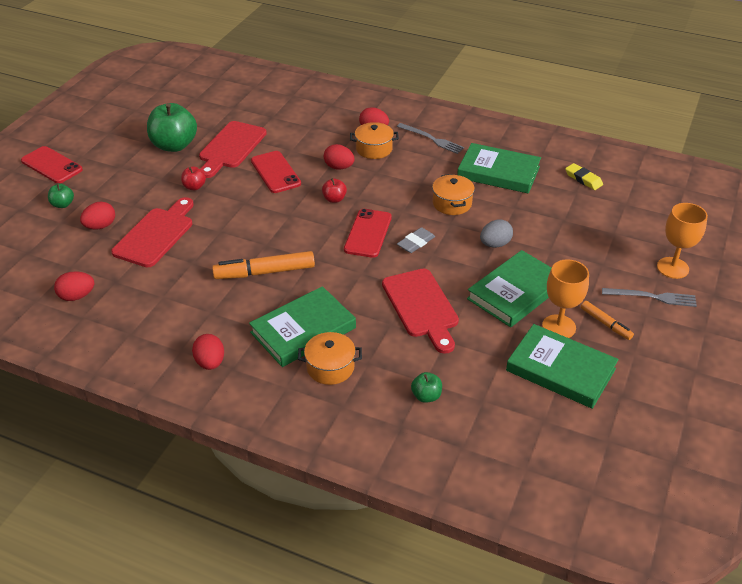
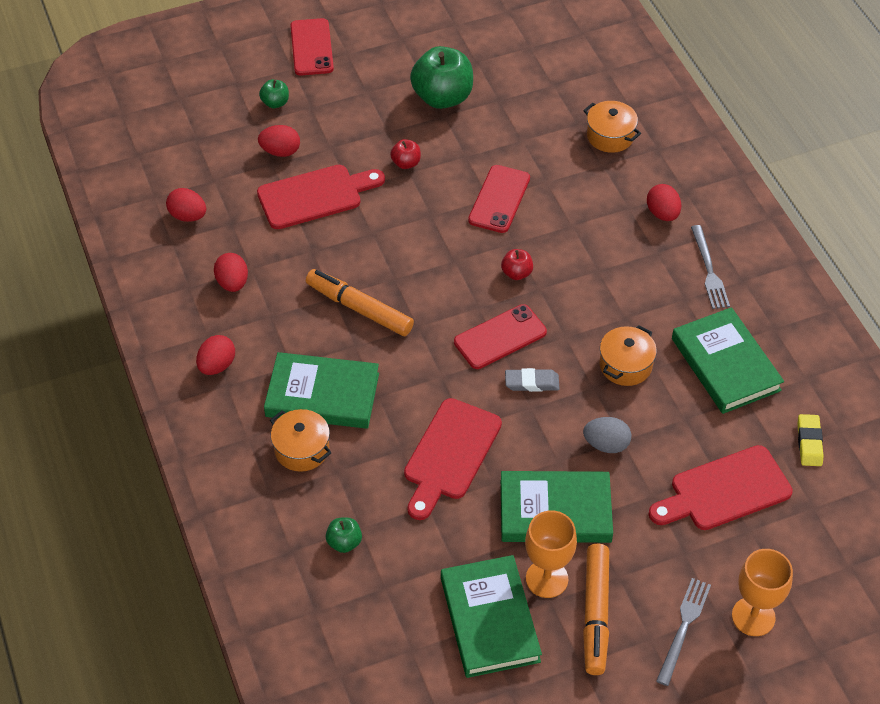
camera: 45 degrees right, 10 degrees up
(231, 147) = (492, 137): red cutting board -> red cutting board (724, 490)
(339, 167) = (567, 237): red egg -> red egg (232, 283)
(374, 149) = (631, 239): orange pot -> orange pot (610, 136)
(605, 324) = (595, 614): orange marker -> orange marker, size x1.77
(652, 297) = (683, 627): grey fork -> grey fork turned 120 degrees counterclockwise

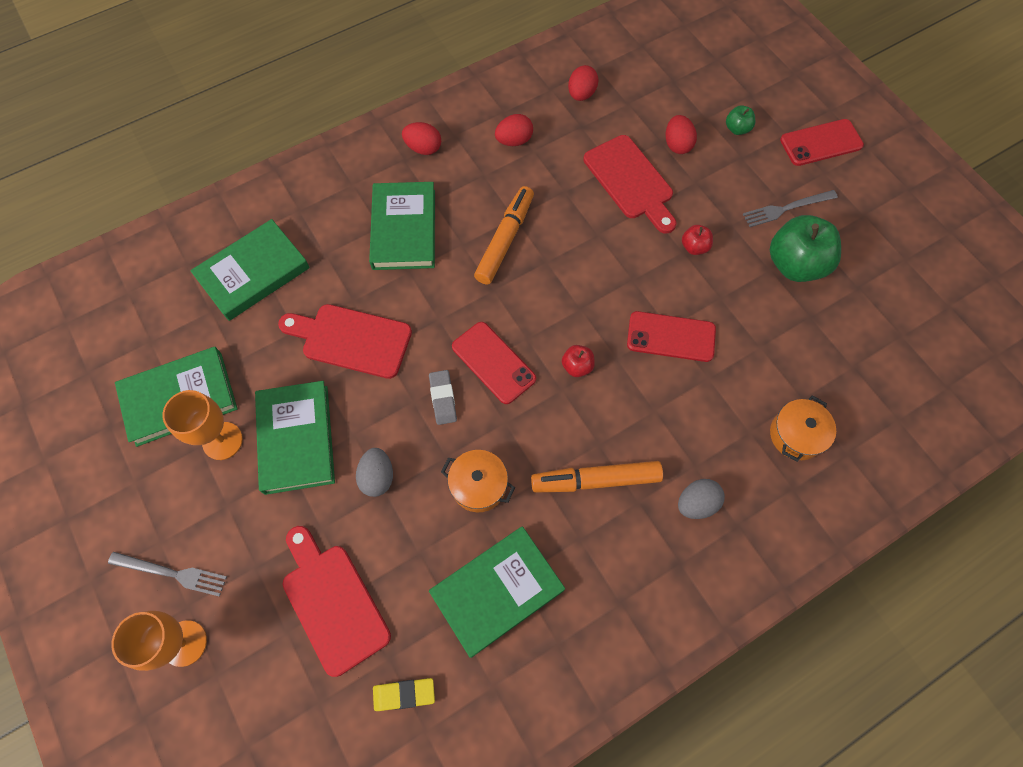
camera: 80 degrees right, 15 degrees up
(302, 449) = (345, 225): orange pot -> none
(344, 542) = (253, 273): green apple -> green book
(595, 614) = (186, 489): orange marker -> orange marker (595, 480)
(662, 214) = (696, 503): red egg -> grey egg
(709, 270) = (626, 562): grey fork -> grey fork (786, 208)

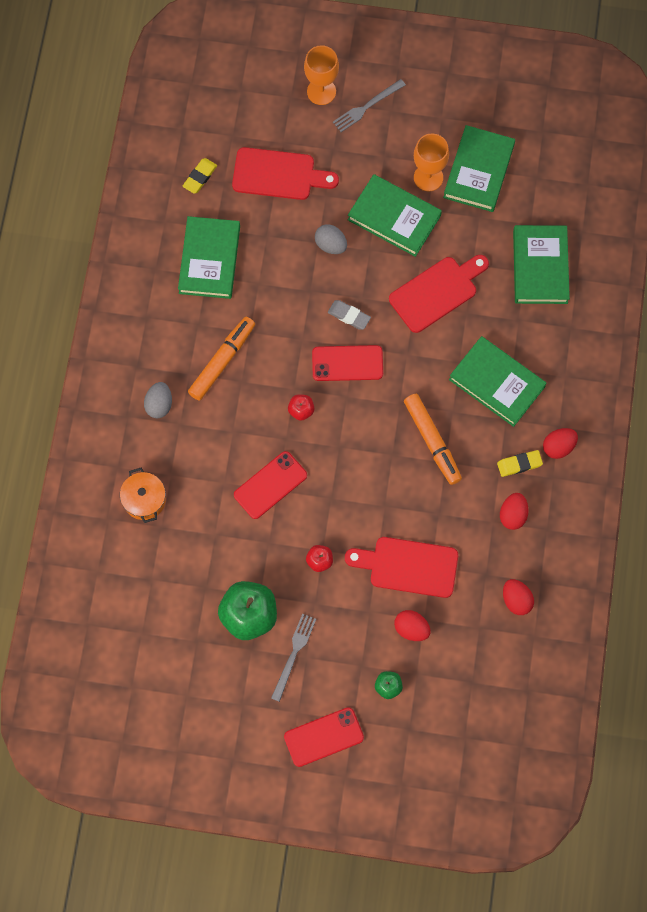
camera: 130 degrees right, 5 degrees up
(465, 164) = (519, 464): none -> yellow eraser
(478, 485) = (277, 295): orange pot -> none
(821, 143) = (323, 737): red phone -> red phone turned 45 degrees clockwise

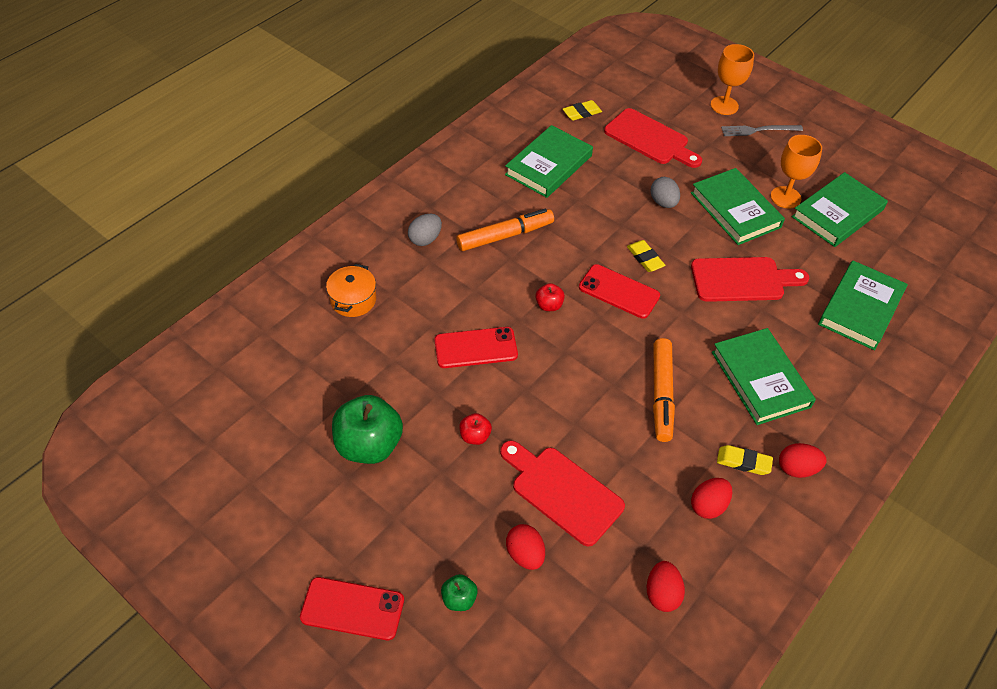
camera: 30 degrees right, 20 degrees down
(293, 654) = (385, 506): grey fork -> none
(349, 316) = (645, 258): grey eraser -> yellow eraser

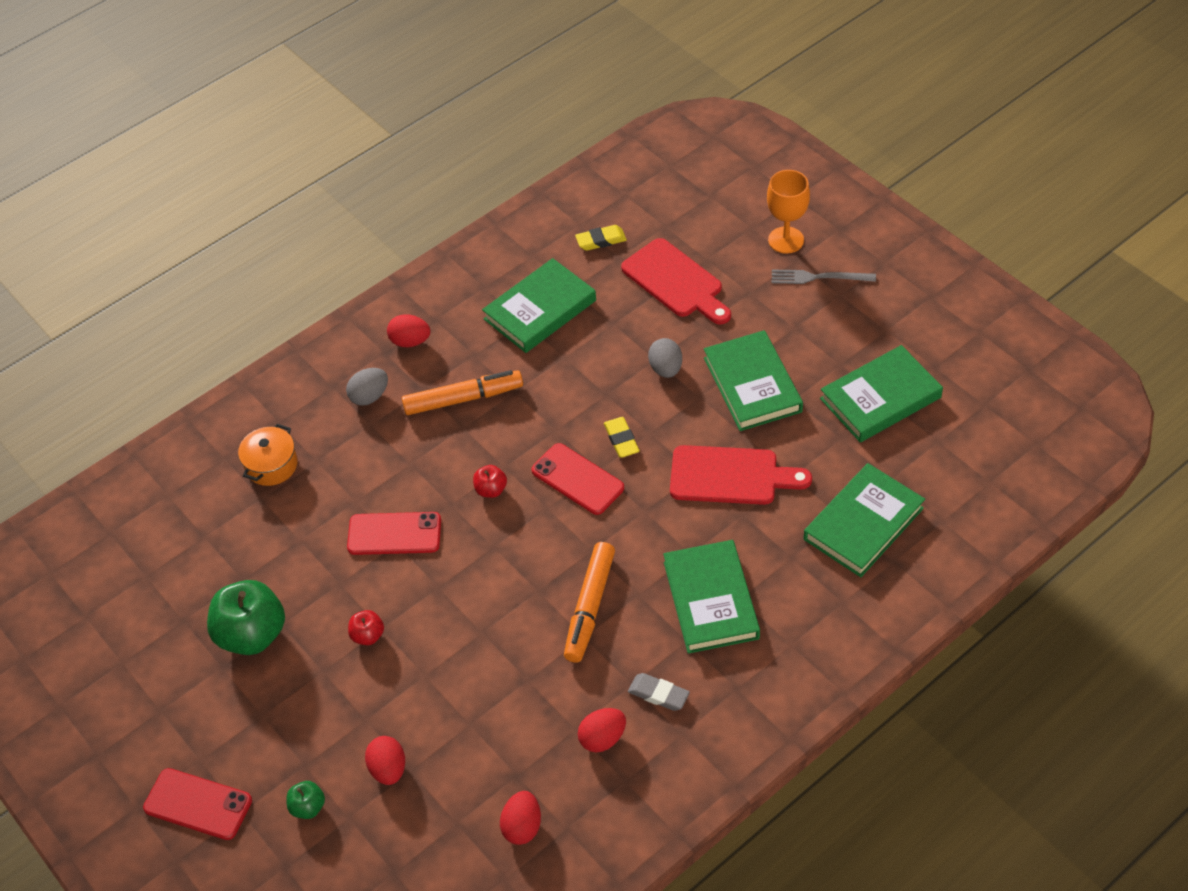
camera: 15 degrees right, 0 degrees up
(562, 492) = (447, 706): red cutting board -> none
(743, 462) = (658, 694): yellow eraser -> grey eraser
(785, 197) = (821, 372): orange goblet -> none
(797, 468) = (717, 708): red egg -> red egg (410, 341)

